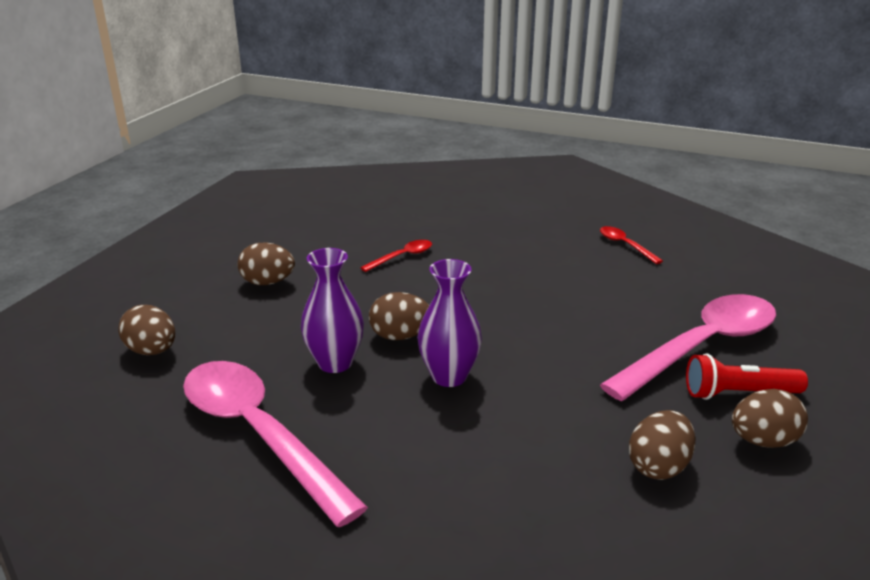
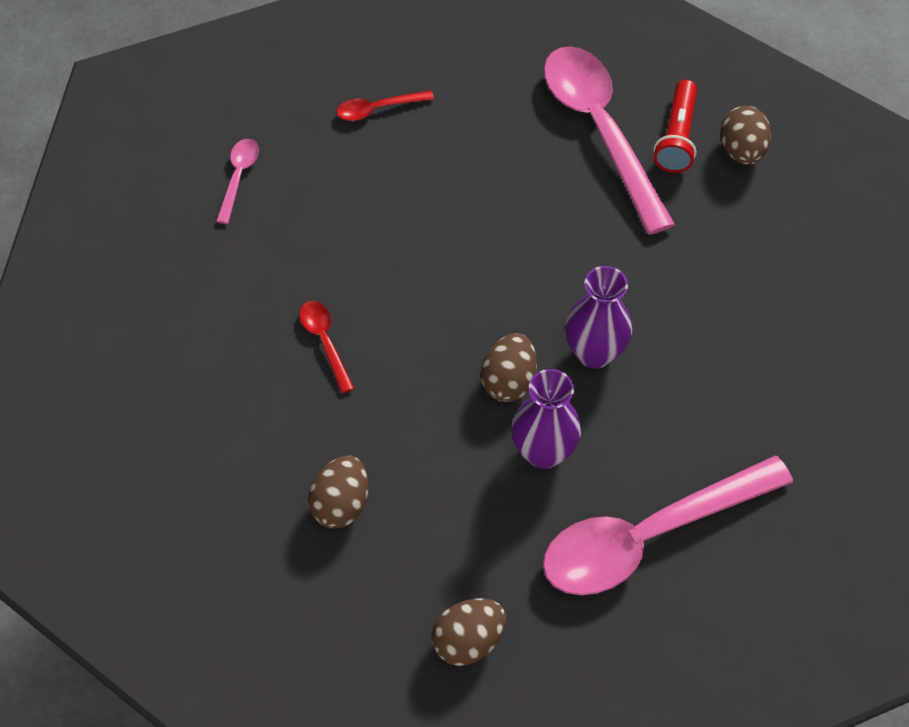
camera: 75 degrees left, 30 degrees up
(522, 209) = (239, 176): none -> pink spoon
(658, 466) = (757, 235): brown egg -> none

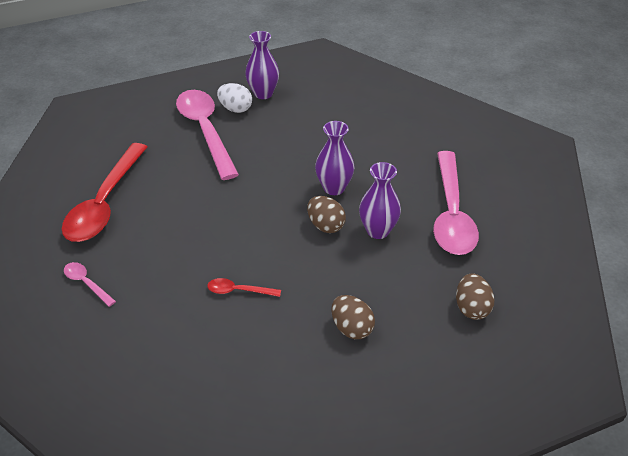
camera: 60 degrees left, 15 degrees down
(377, 109) = (104, 203): red spoon -> red spoon, size x2.35
(599, 130) = (205, 130): pink spoon -> pink spoon turned 60 degrees clockwise
(677, 137) = (235, 109): red flashlight -> white egg
(741, 151) = (263, 94): brown egg -> purple vase

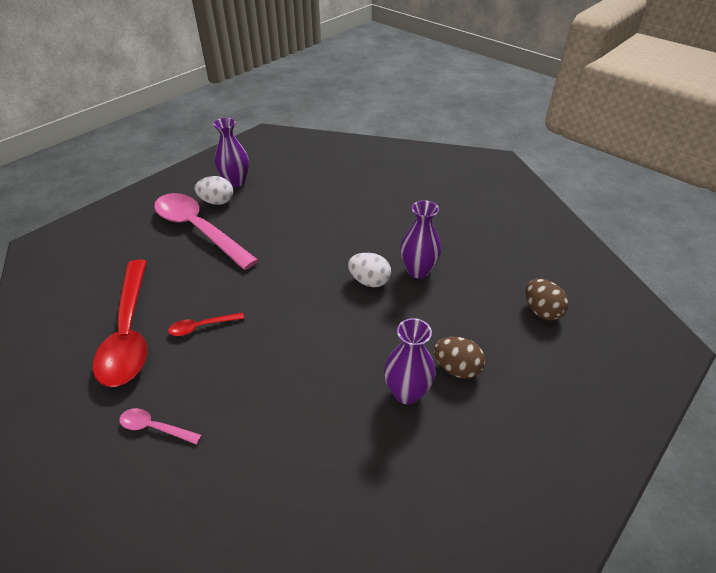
camera: 25 degrees left, 0 degrees up
(238, 291) = (327, 373): red spoon -> red spoon (201, 327)
(325, 225) = (369, 281): brown egg -> white egg
(334, 188) = (354, 245): purple vase -> purple vase (407, 392)
(451, 214) = (468, 237): pink spoon -> none

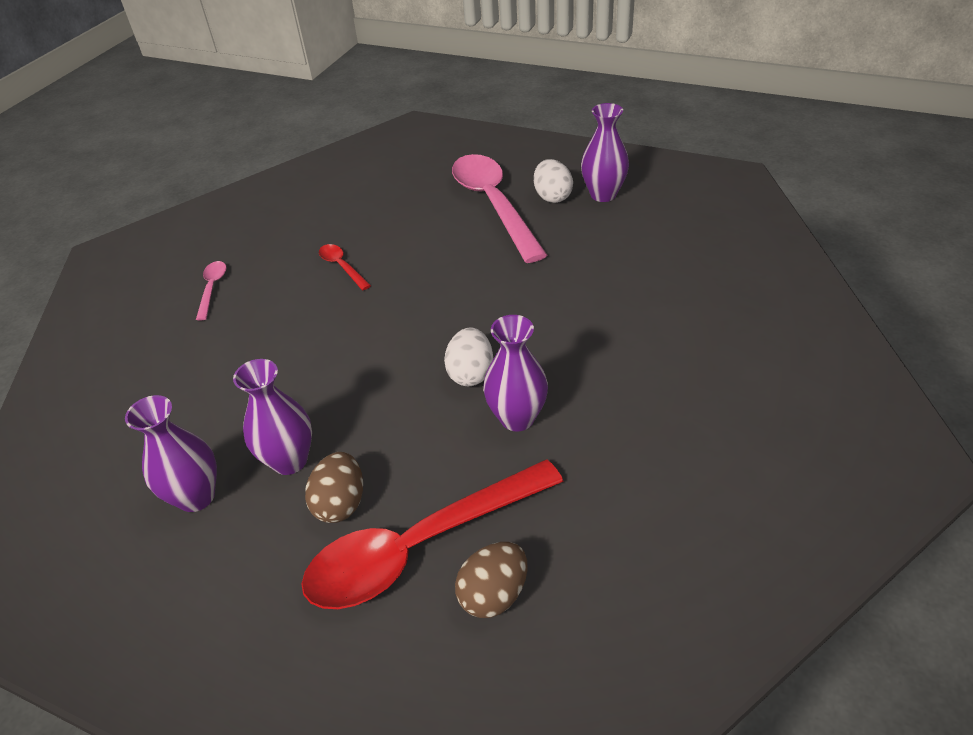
camera: 75 degrees right, 0 degrees up
(129, 333) = (319, 226): red spoon -> red spoon (419, 547)
(198, 229) = (493, 204): pink spoon -> pink spoon turned 45 degrees counterclockwise
(420, 460) = (196, 496): none -> purple vase

